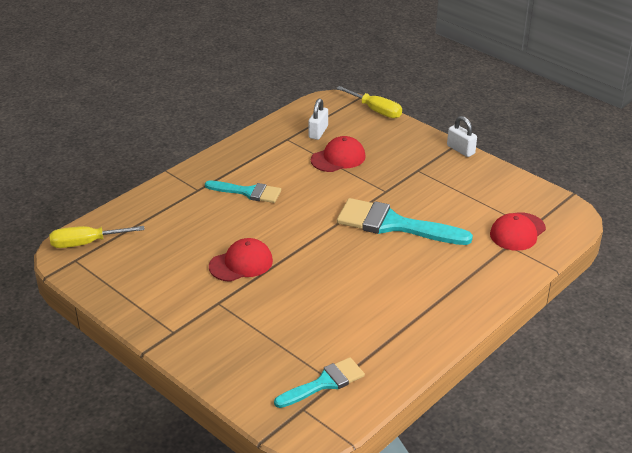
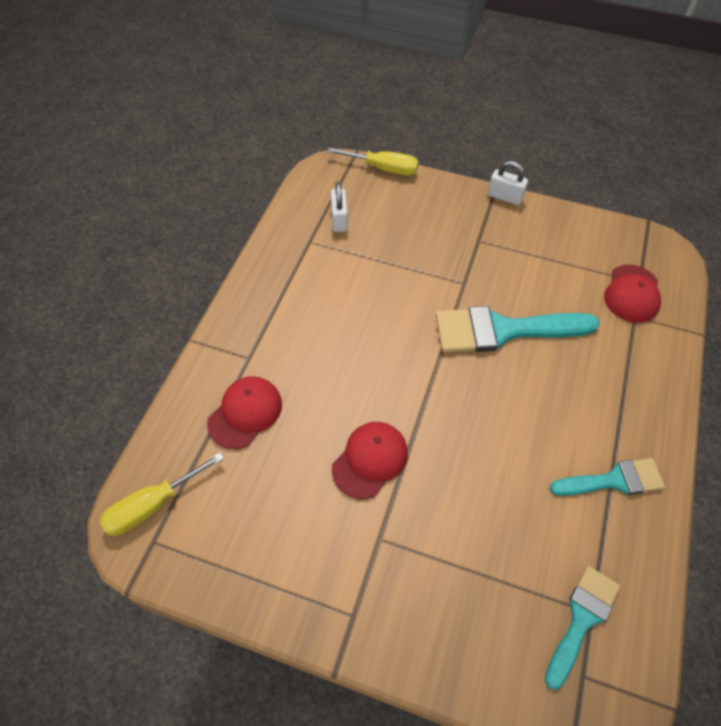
camera: 25 degrees left, 20 degrees up
(248, 192) = (312, 340): turquoise brush -> turquoise brush (614, 480)
(338, 158) = (384, 251): red cap -> red cap (245, 413)

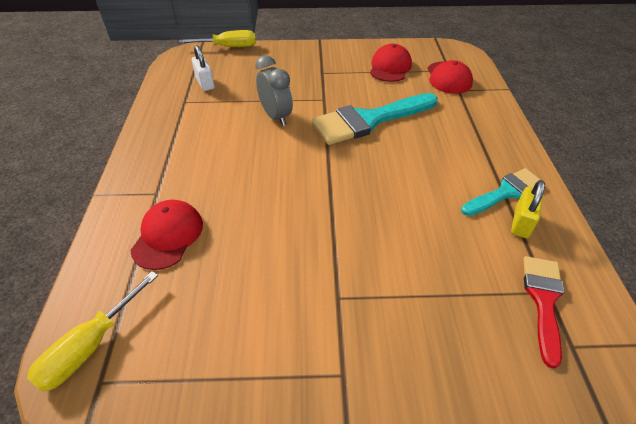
camera: 20 degrees left, 10 degrees down
(370, 460) = (301, 238): red cap -> red cap (390, 67)
(400, 293) = (276, 116): none -> grey clock
(504, 197) = (329, 45): white padlock -> none
(581, 619) = (543, 300): turquoise brush -> red brush
(609, 524) = (521, 222): none -> yellow padlock

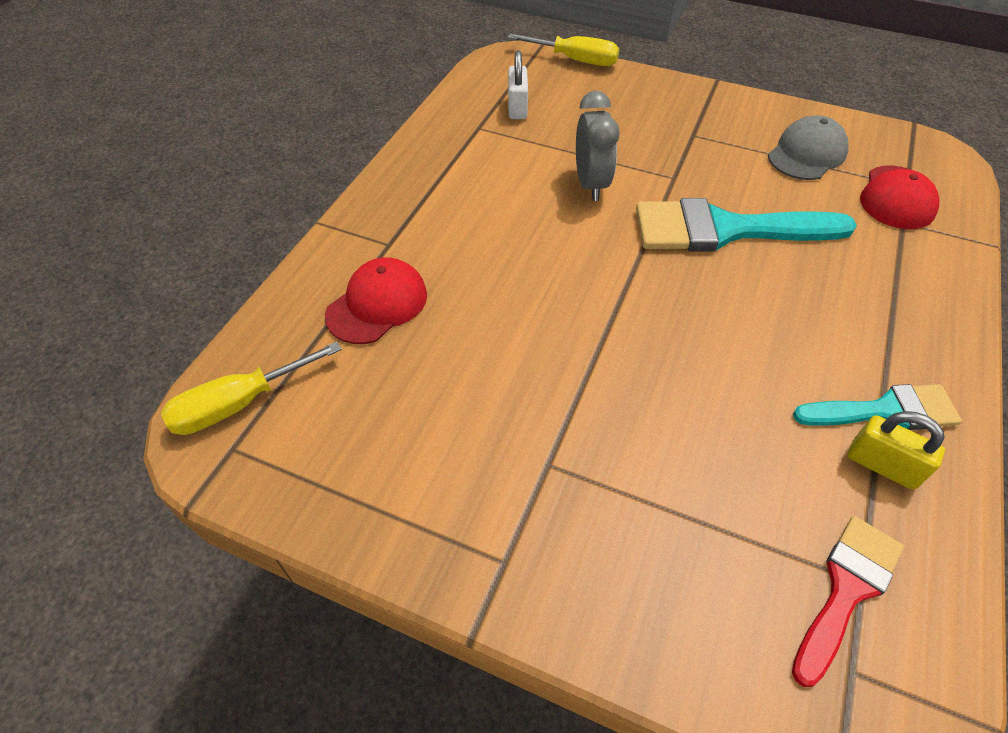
camera: 25 degrees right, 5 degrees up
(390, 67) = (806, 154): red cap -> grey cap
(521, 222) = (882, 465): yellow padlock -> yellow padlock turned 75 degrees clockwise

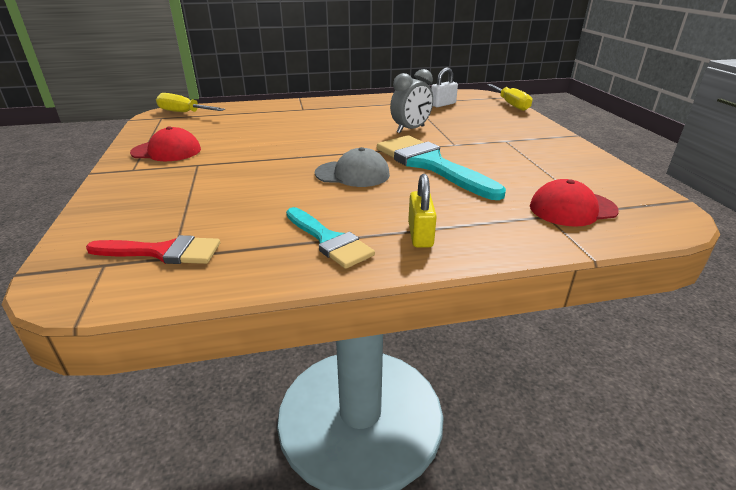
camera: 55 degrees right, 20 degrees down
(377, 304) = (262, 116): red cap -> red cap (166, 151)
(806, 154) = (556, 171): grey cap -> grey cap (352, 174)
(882, 465) = (276, 247): yellow padlock -> yellow padlock (420, 235)

